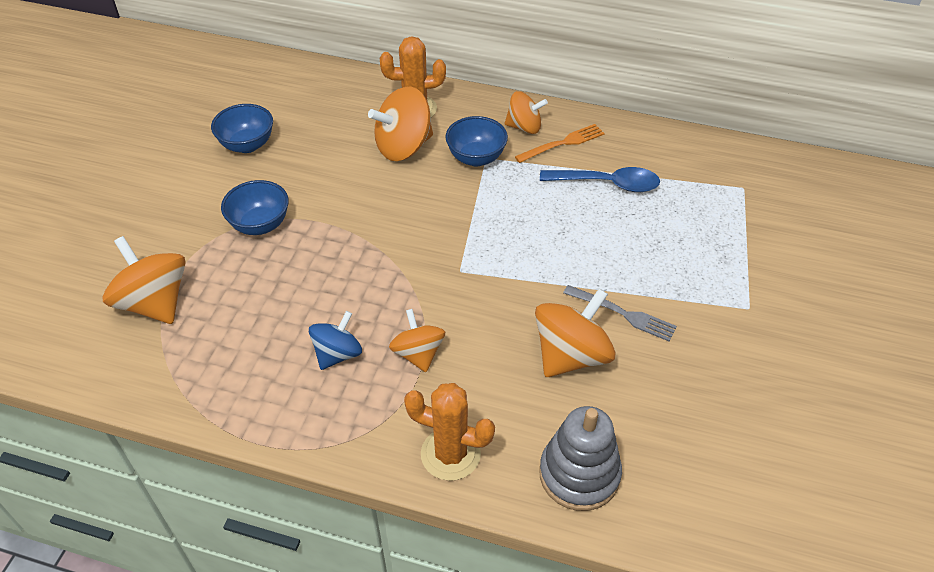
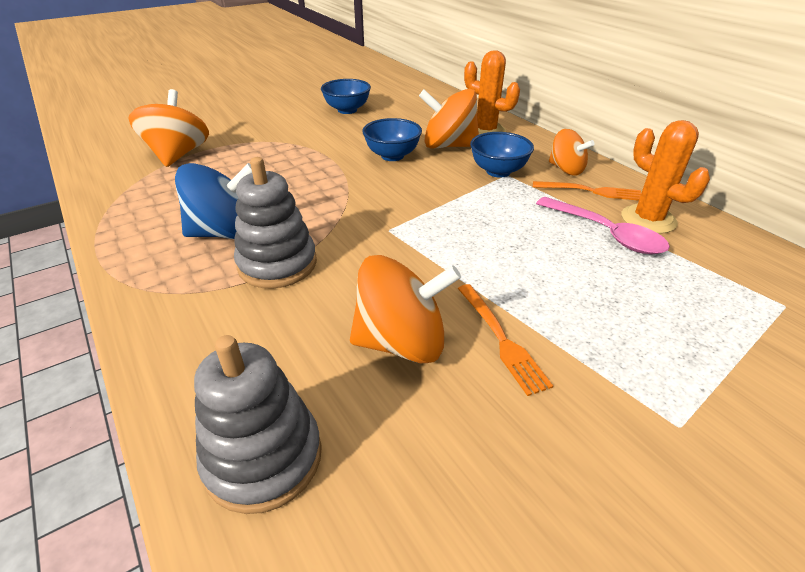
camera: 40 degrees right, 10 degrees down
(260, 225) = (294, 146): blue bowl -> blue bowl (392, 156)
(337, 354) = (226, 233): blue spinning top -> blue spinning top, size x1.58
(418, 353) = (277, 264): orange spinning top -> grey stacking toy
(450, 454) = (189, 350): orange cactus -> orange cactus (648, 219)
(607, 184) = (606, 234): blue spoon -> pink spoon
(624, 314) = (502, 340): grey fork -> orange fork

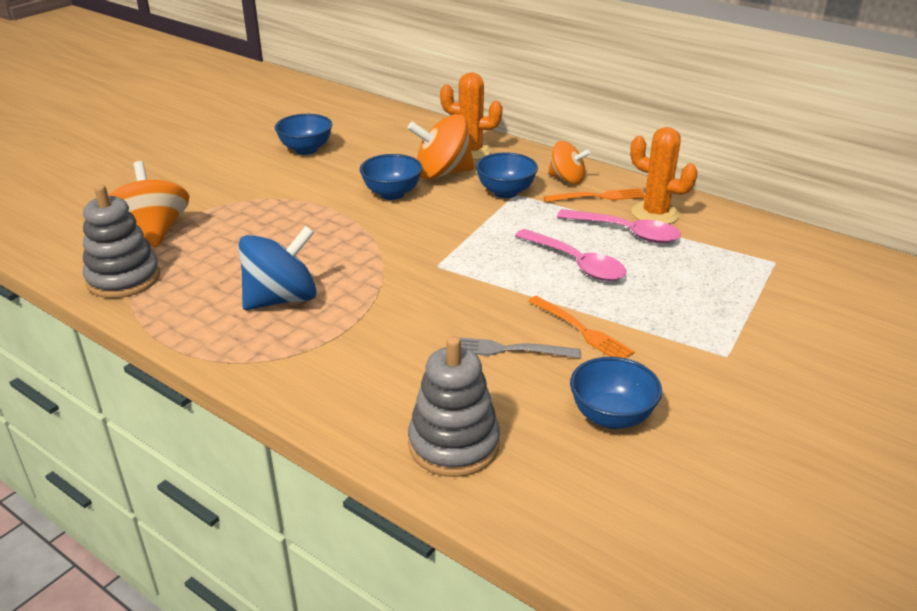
camera: 20 degrees left, 5 degrees down
(277, 264) = (355, 315): grey stacking toy -> grey stacking toy (123, 279)
(402, 342) = (506, 350): orange spinning top -> grey fork
(479, 478) = (611, 417): none -> blue bowl
(534, 257) = (576, 263): none -> pink spoon

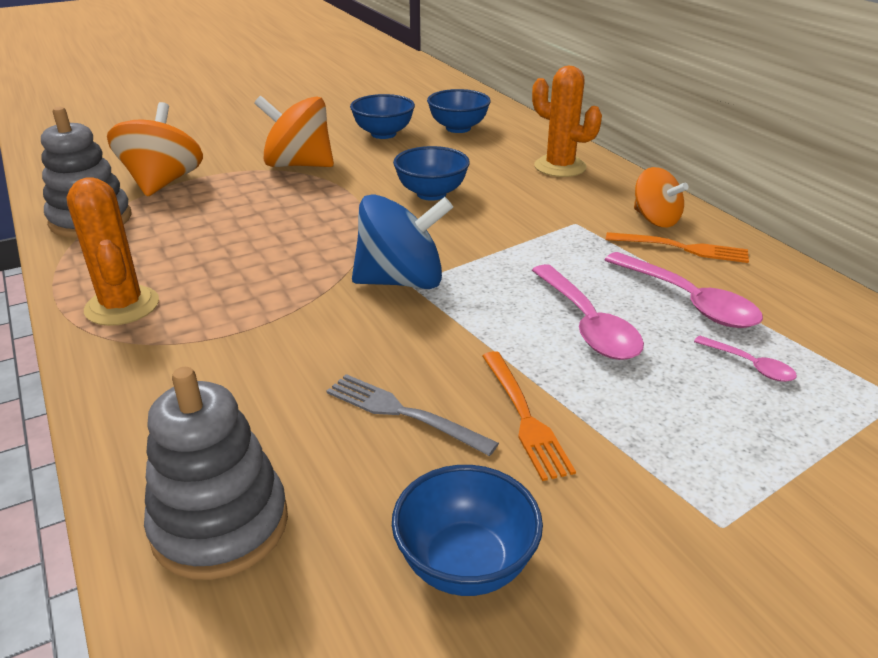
camera: 25 degrees right, 0 degrees up
(281, 299) = (210, 278): blue spinning top -> blue spinning top (401, 281)
(442, 173) = (507, 184): orange spinning top -> orange spinning top (298, 165)
(505, 192) = (565, 218): blue bowl -> blue bowl (458, 128)
(655, 213) = (748, 286): orange cactus -> orange cactus (122, 306)
(687, 264) = (750, 365): none -> pink spoon

